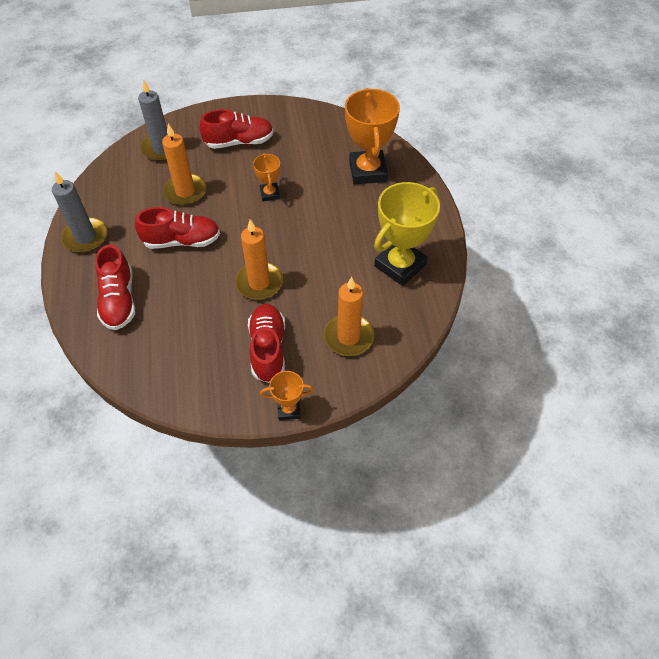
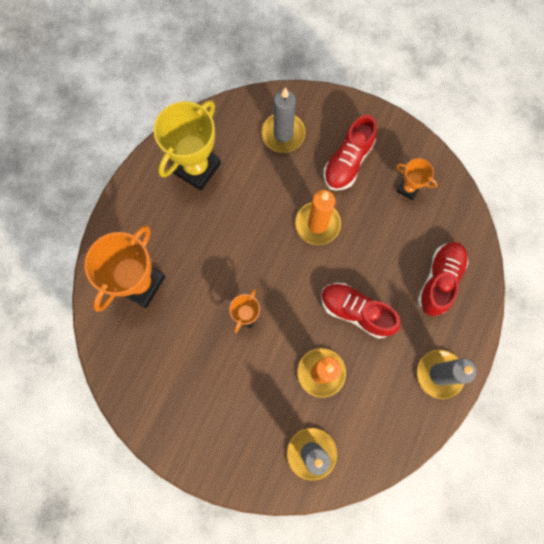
camera: 145 degrees left, 20 degrees up
(239, 142) = (230, 408): red shoe -> none
(289, 409) = (362, 108): orange trophy -> orange trophy (408, 188)
(348, 337) = (283, 134): orange candle -> grey candle
(400, 265) = (196, 168): yellow trophy -> yellow trophy turned 45 degrees counterclockwise

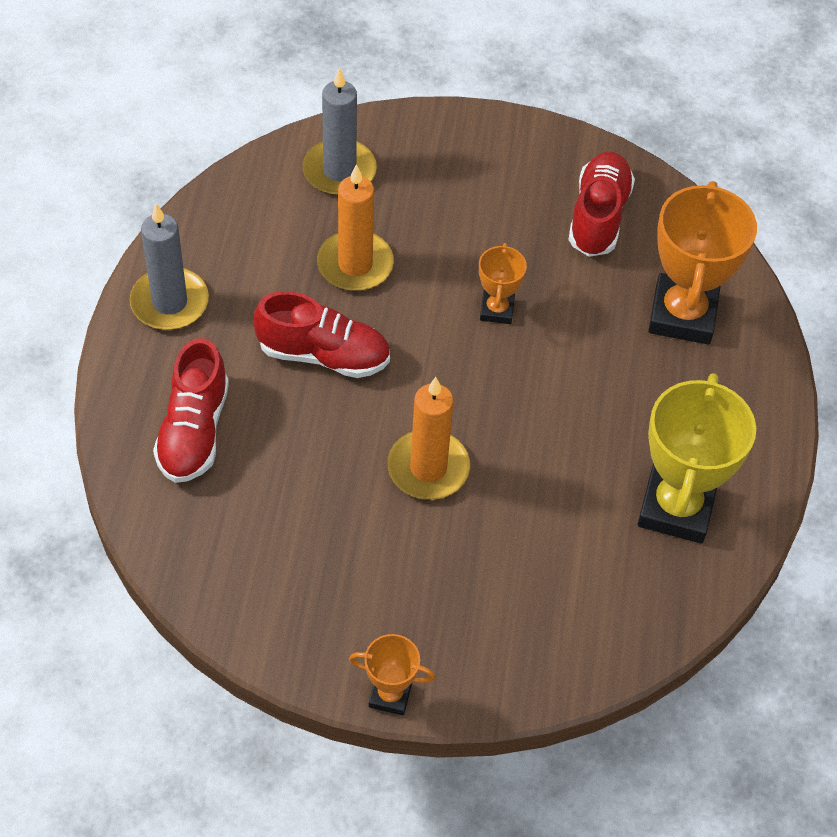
camera: 160 degrees right, 20 degrees down
(283, 134) = (545, 607): grey candle -> none
(348, 162) = (406, 587): red shoe -> red shoe (598, 216)
(408, 188) = (281, 567): orange trophy -> orange trophy (390, 695)

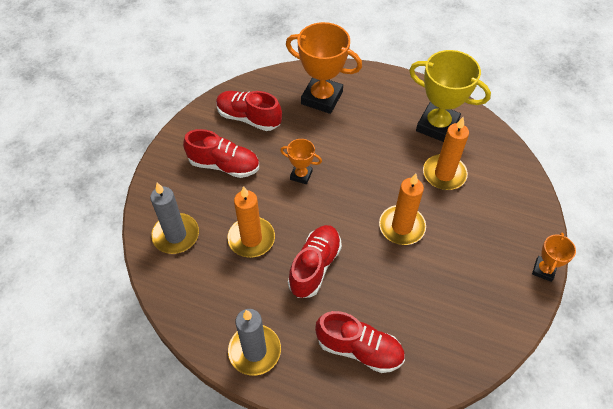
camera: 75 degrees left, 0 degrees up
(487, 202) = (224, 165): none -> red shoe
(561, 526) = (444, 174): none -> orange candle

